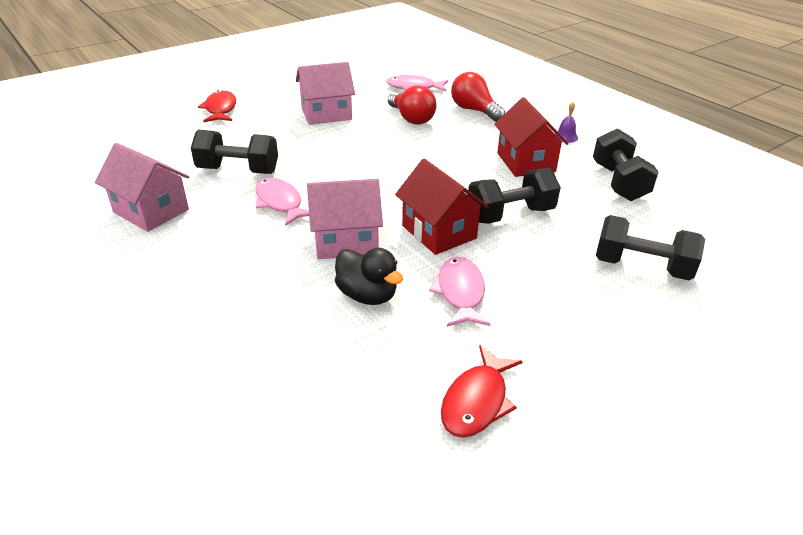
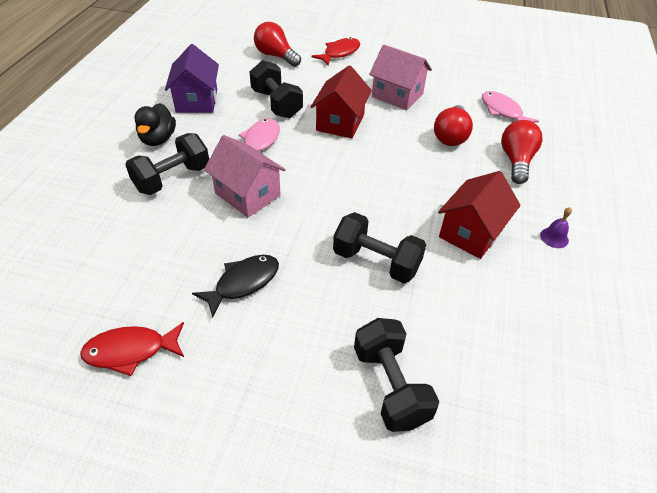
camera: 50 degrees right, 10 degrees up
(151, 211) = (197, 101): pink house -> purple house
(162, 139) = (276, 56): none -> red light bulb
(367, 295) = (198, 237): black duck -> black duck (158, 139)
(439, 232) = (307, 233): red house -> red house (340, 122)
(460, 292) = (243, 283): pink fish -> black fish
(618, 182) = (519, 311): black dumbbell -> black dumbbell (172, 178)

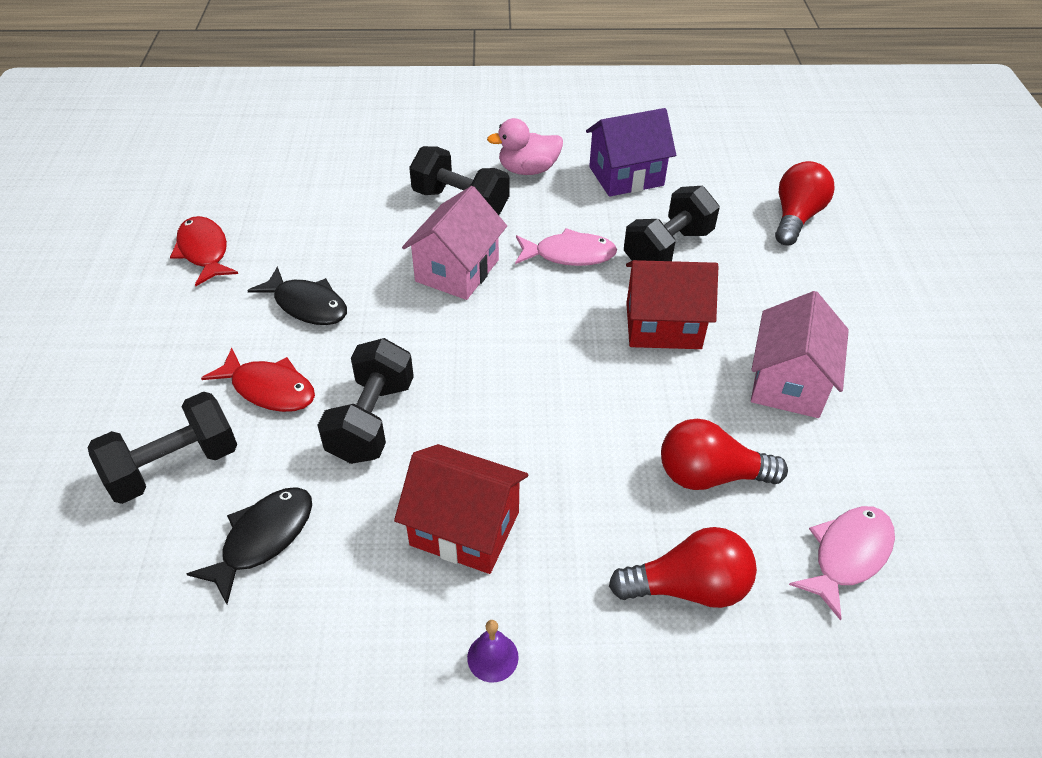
camera: 75 degrees right, 0 degrees up
(158, 139) = (528, 170): black duck -> pink duck
(339, 53) = (867, 286): red fish -> red fish (269, 389)
(466, 333) = (263, 539): none -> black fish

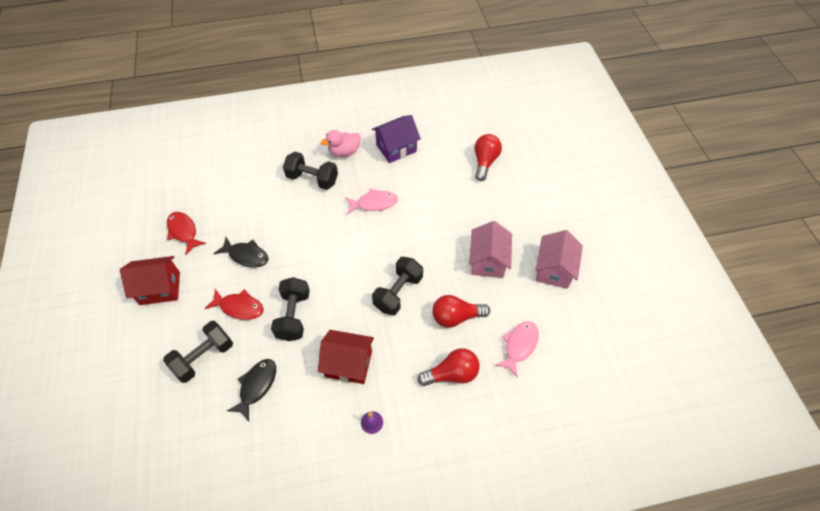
camera: 10 degrees left, 10 degrees up
(457, 270) = (318, 222): pink house -> pink house (553, 269)
(663, 326) = (425, 238): red house -> red house (160, 288)
(667, 249) = (423, 192): black dumbbell -> black dumbbell (398, 292)

